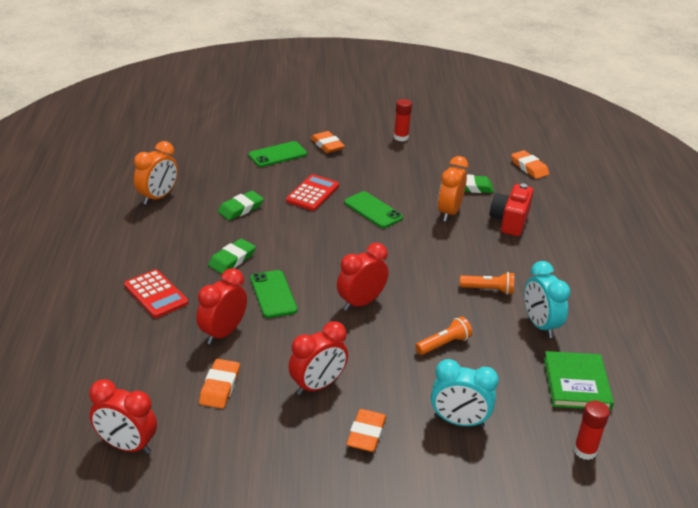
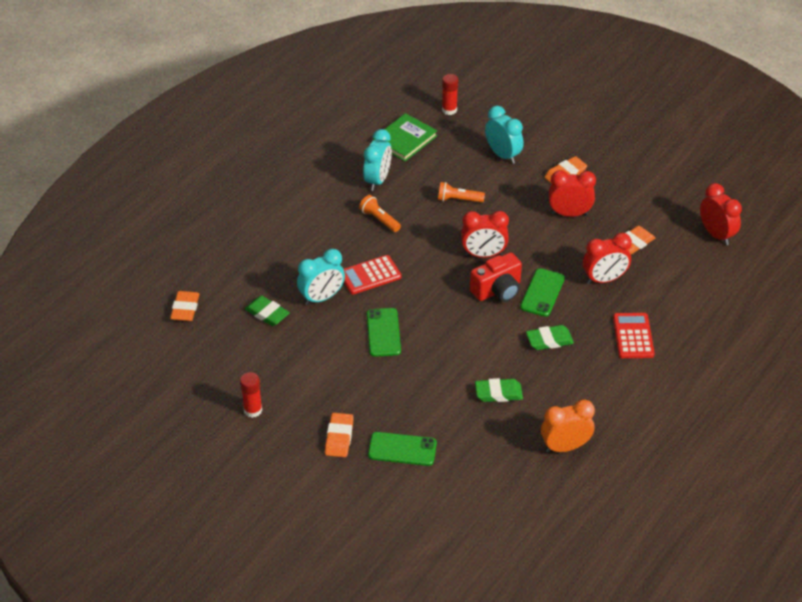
camera: 140 degrees left, 10 degrees up
(312, 193) = (417, 379): red calculator -> red calculator (370, 275)
(449, 212) = (322, 297): orange clock -> turquoise clock
(509, 221) = (283, 265): red camera -> red camera (497, 290)

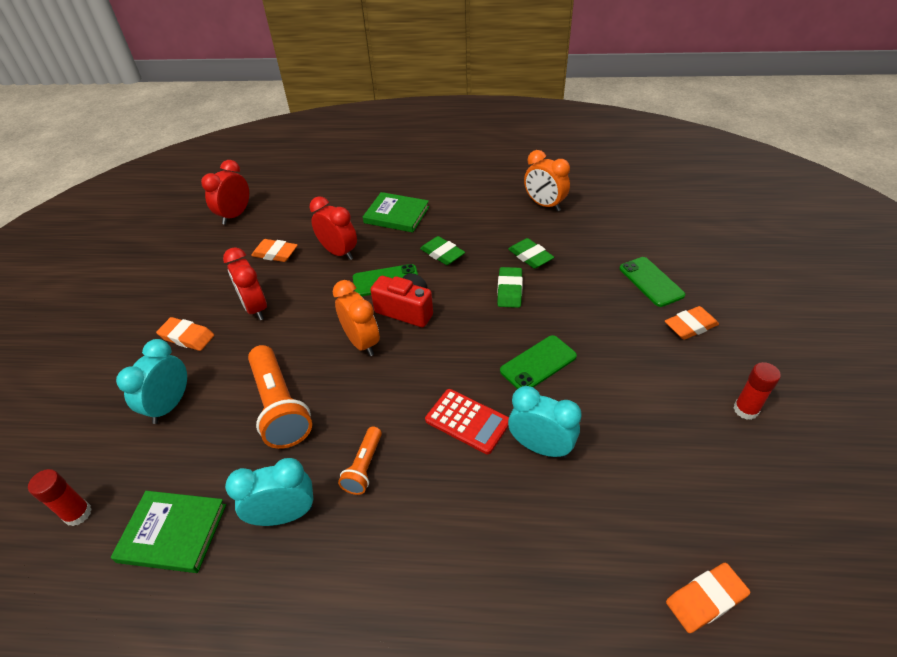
camera: 120 degrees left, 0 degrees up
(267, 313) = (616, 488): green eraser -> green eraser (509, 290)
(458, 200) = (280, 406): orange flashlight -> orange flashlight, size x1.86
(483, 254) = (362, 342): red clock -> orange clock
(633, 336) = (396, 215): red calculator -> green book

